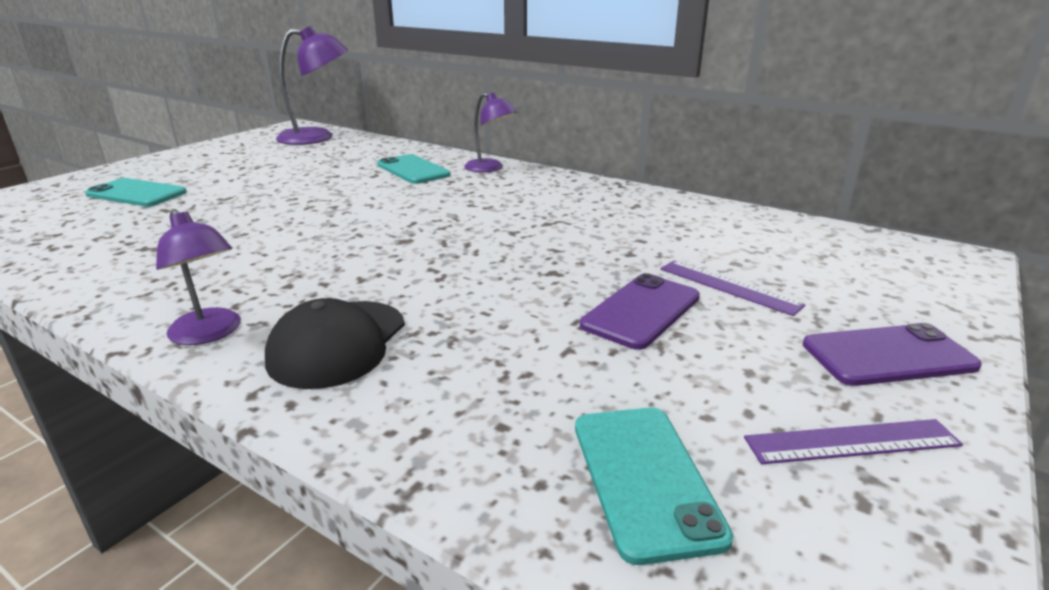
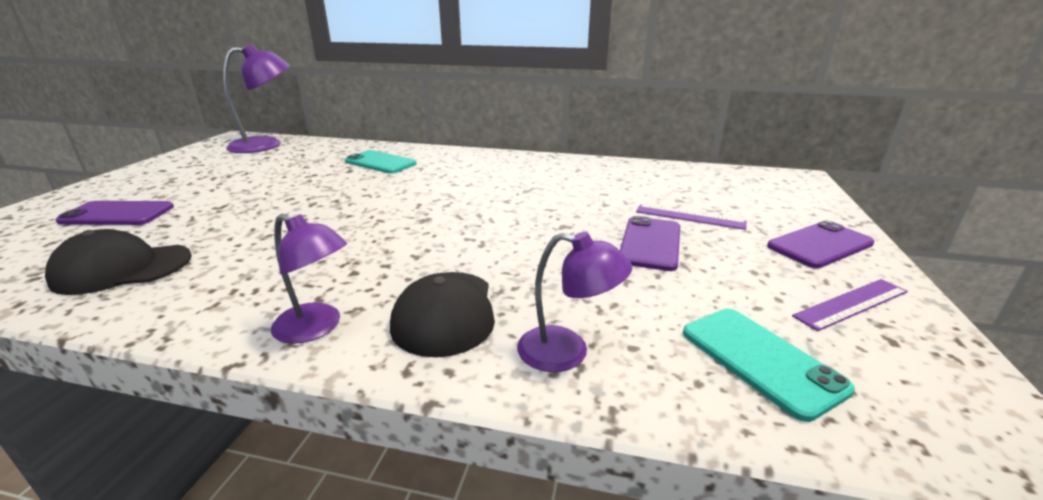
camera: 20 degrees left, 0 degrees up
(102, 246) = (122, 269): none -> black cap
(136, 193) = (117, 214): turquoise phone -> purple phone
(490, 168) = (444, 155): purple lamp -> purple lamp (567, 352)

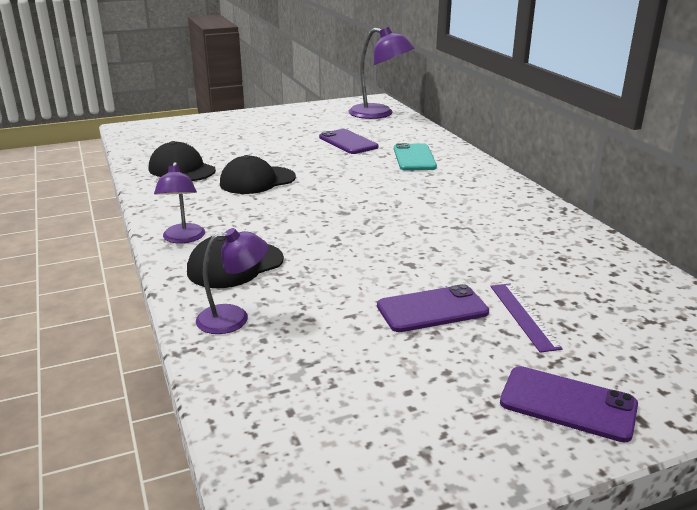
camera: 55 degrees right, 0 degrees up
(117, 214) = (229, 137): purple phone -> purple phone (348, 142)
(268, 235) = (257, 181): none -> black cap
(567, 352) = (234, 318): purple lamp -> purple lamp turned 90 degrees counterclockwise
(760, 360) = (299, 394): turquoise phone -> none
(851, 304) = (446, 434): purple ruler -> none

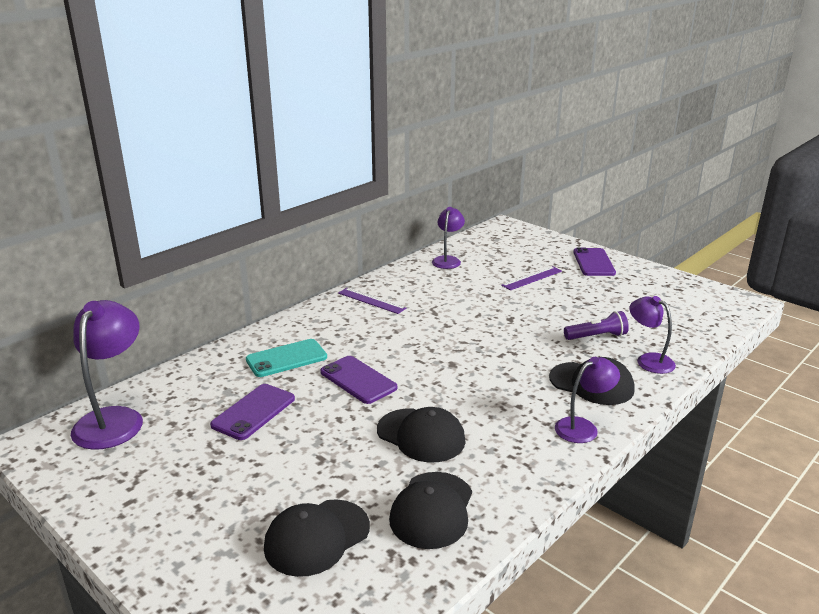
camera: 115 degrees left, 0 degrees up
(206, 142) = (317, 537): none -> black cap
(319, 304) = (597, 336): none -> purple flashlight
(432, 309) = (556, 302): purple phone -> purple phone (358, 380)
(507, 203) = (371, 300): none -> purple ruler
(616, 269) = (447, 260): none -> purple lamp

